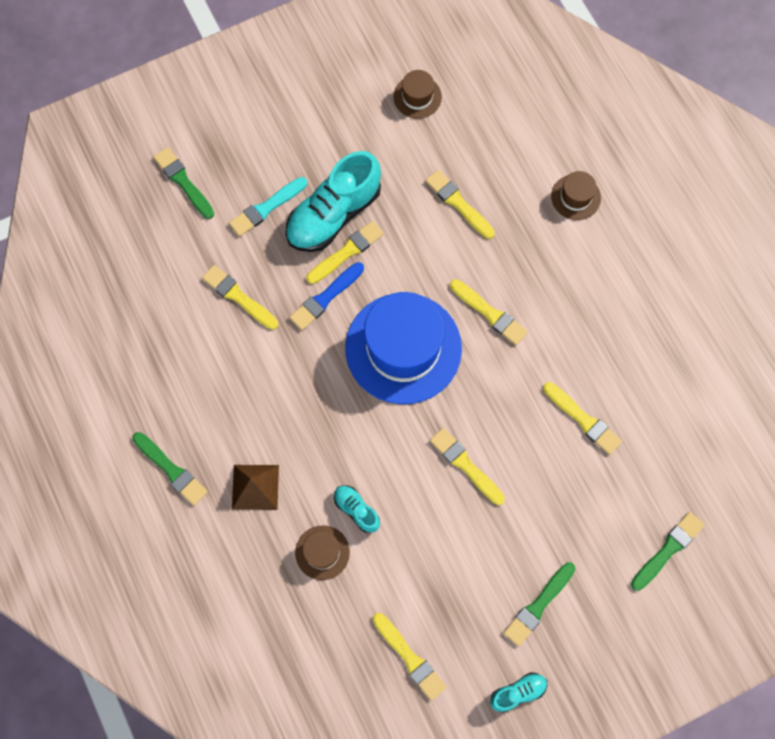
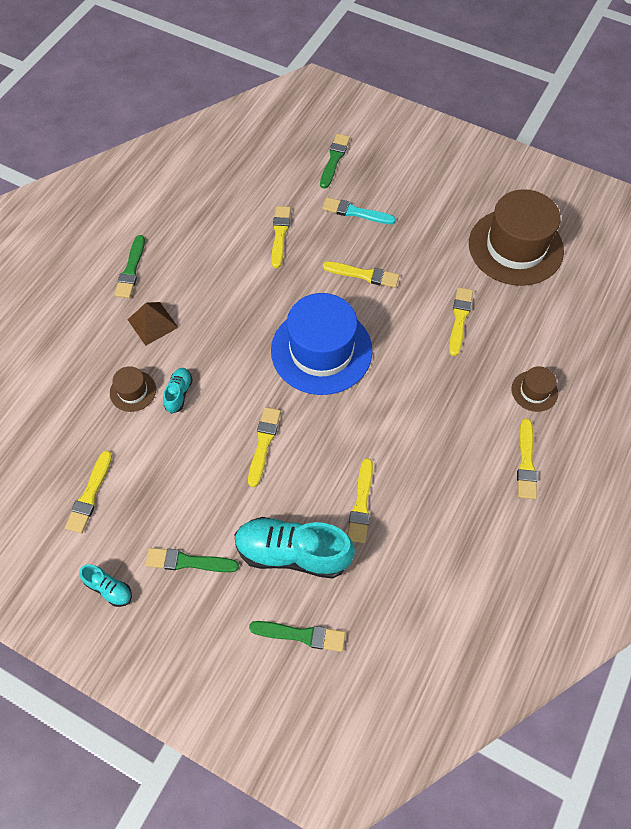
camera: 55 degrees right, 10 degrees down
(325, 298) = (320, 282): blue brush -> none
(334, 214) = (384, 251): turquoise shoe -> turquoise shoe (293, 553)
(417, 97) = (515, 247): brown hat -> brown hat, size x2.25
(490, 313) = (393, 389): yellow brush -> yellow brush (526, 462)

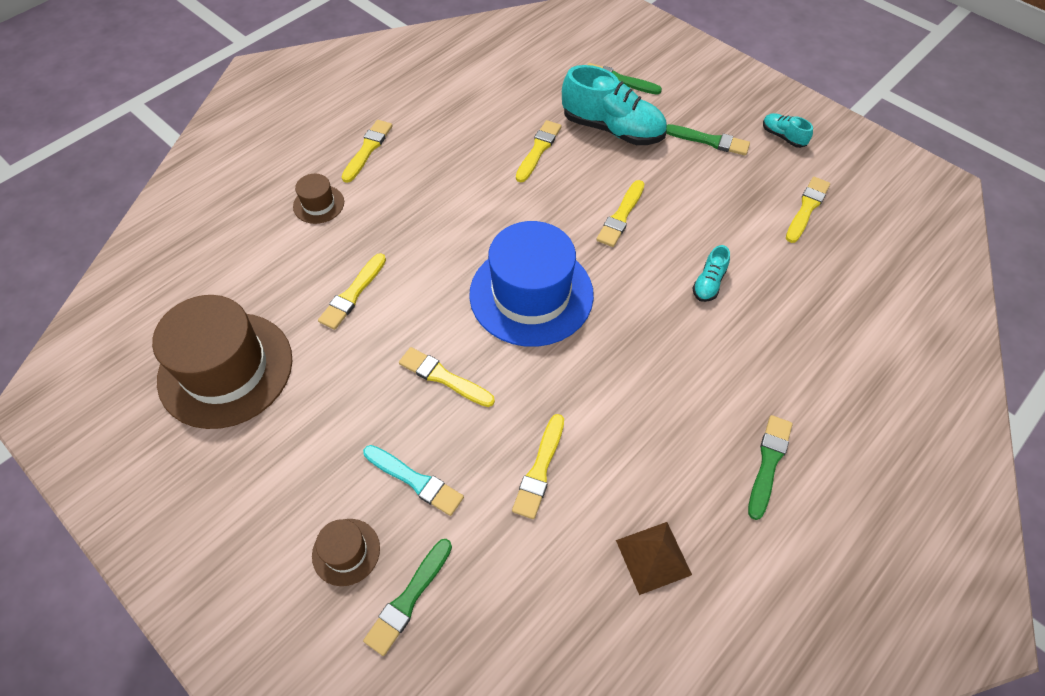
camera: 165 degrees left, 5 degrees down
(133, 391) = (763, 297): brown hat -> brown hat (346, 552)
(152, 323) = (738, 375): brown pyramid -> brown pyramid (653, 557)

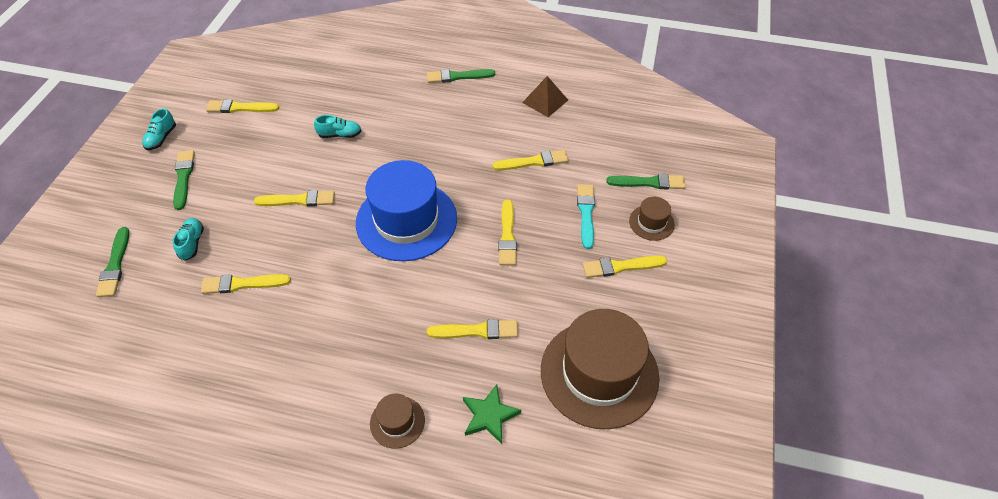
camera: 120 degrees left, 5 degrees down
(267, 265) = (489, 415): none -> green star
(367, 149) = (302, 425): yellow brush -> yellow brush (621, 267)
(612, 129) = (192, 243): turquoise shoe -> turquoise shoe, size x0.47

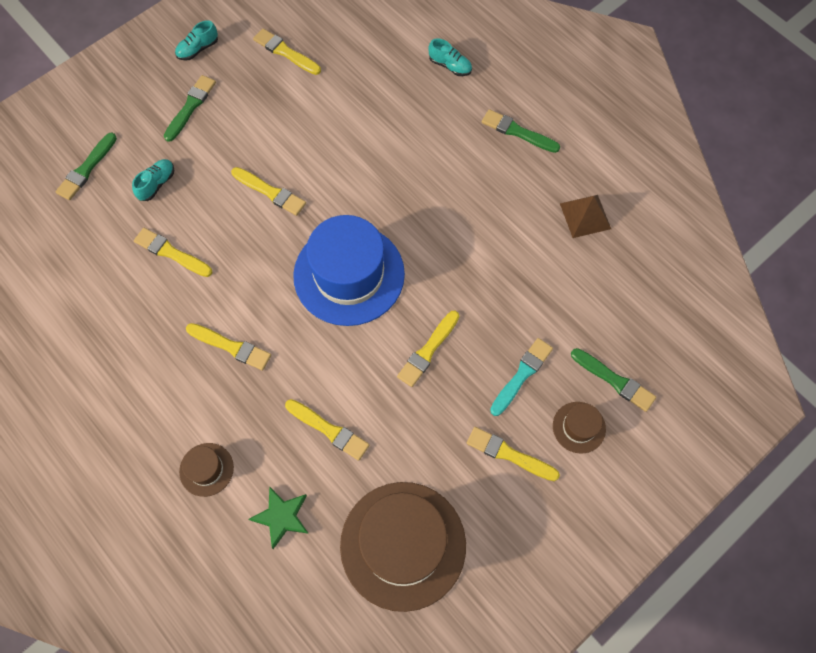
camera: 35 degrees right, 15 degrees up
(340, 135) = (354, 138): turquoise shoe -> turquoise shoe (450, 66)
(533, 162) = (516, 283): yellow brush -> yellow brush (231, 347)

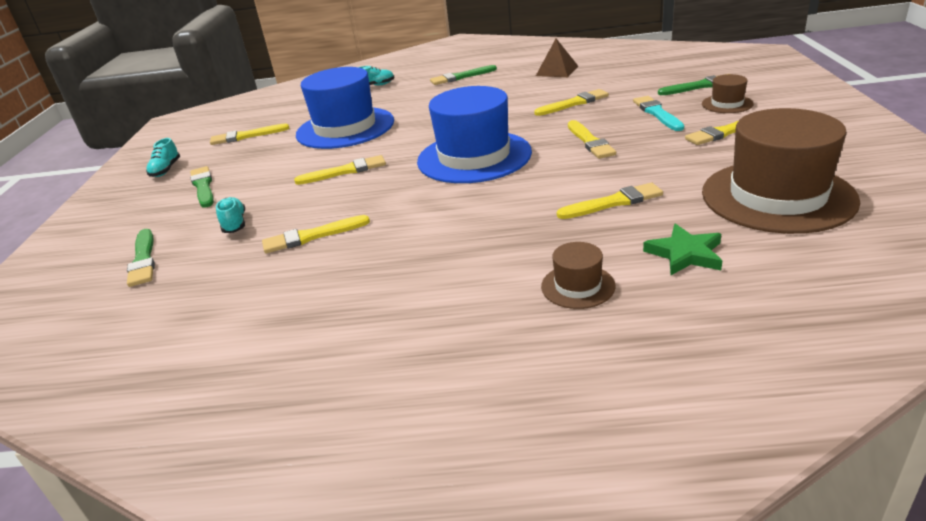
camera: 45 degrees left, 35 degrees down
(231, 347) = (458, 230): yellow brush -> yellow brush (573, 103)
(345, 122) = (345, 128): none -> blue hat

